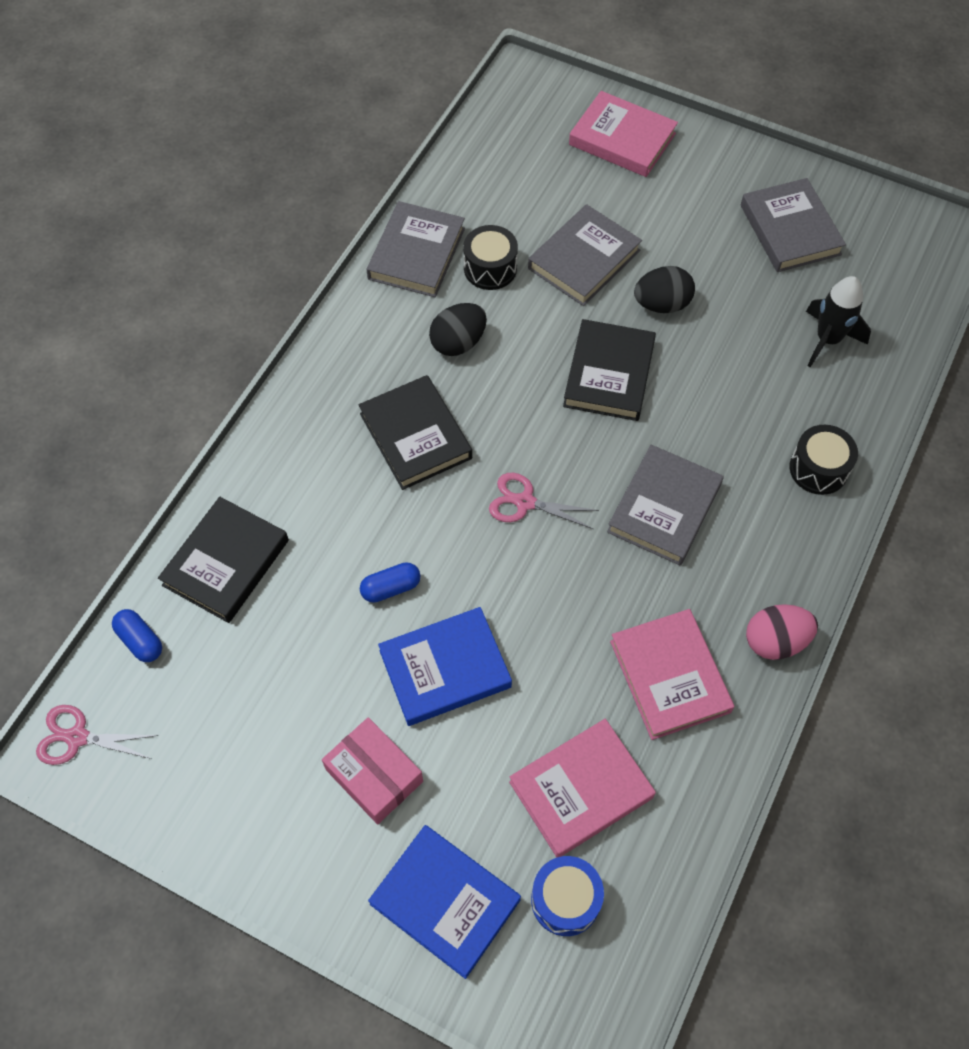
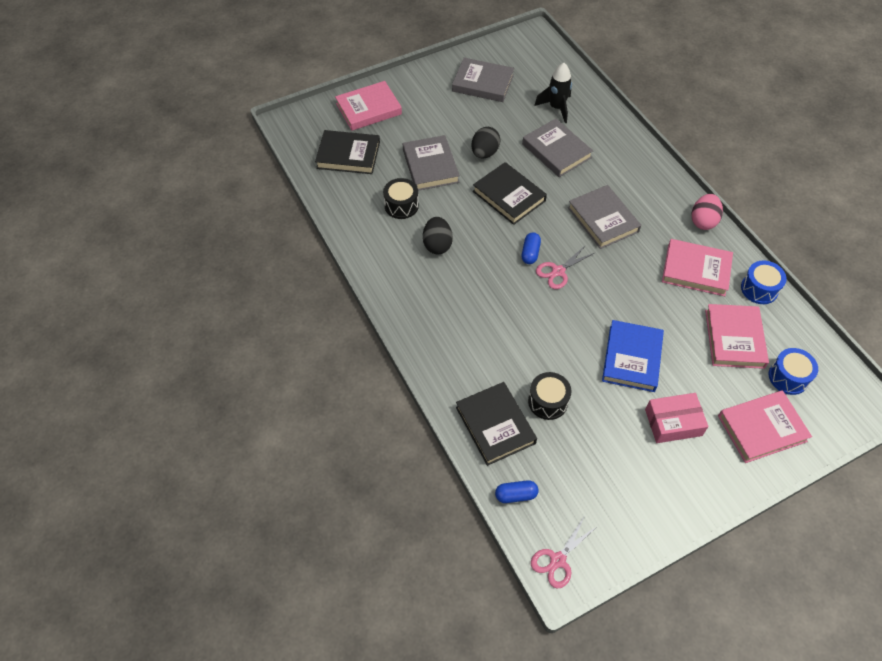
camera: 55 degrees left, 5 degrees down
(391, 588) = (567, 356): blue capsule -> blue capsule (530, 253)
(415, 436) = (481, 295): black book -> black book (348, 155)
(416, 253) = (362, 231): grey book -> grey book (556, 151)
(445, 902) = (762, 428): blue book -> pink book
(704, 783) = (759, 289): none -> blue drum
(818, 469) = (624, 153): black drum -> black drum (548, 401)

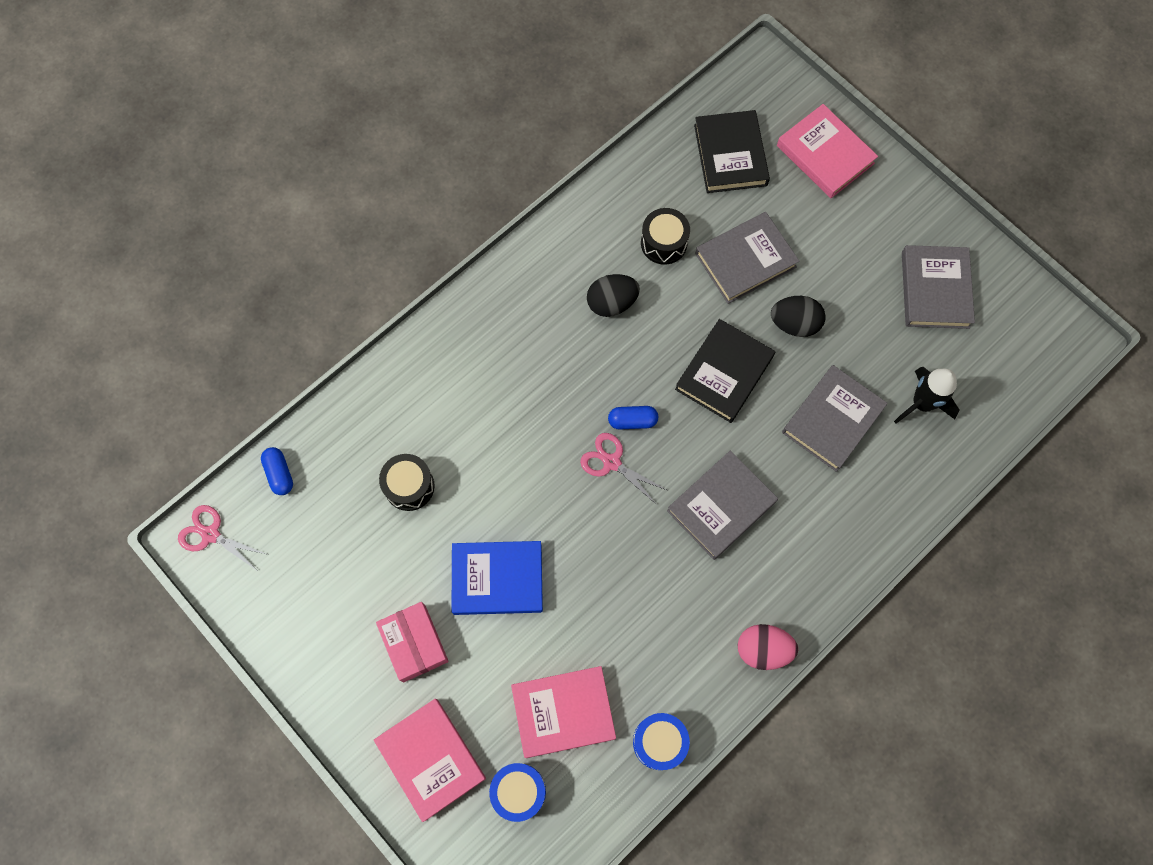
camera: 75 degrees right, 15 degrees up
(495, 425) = (363, 432): black book -> none
(696, 270) = (667, 648): pink book -> none

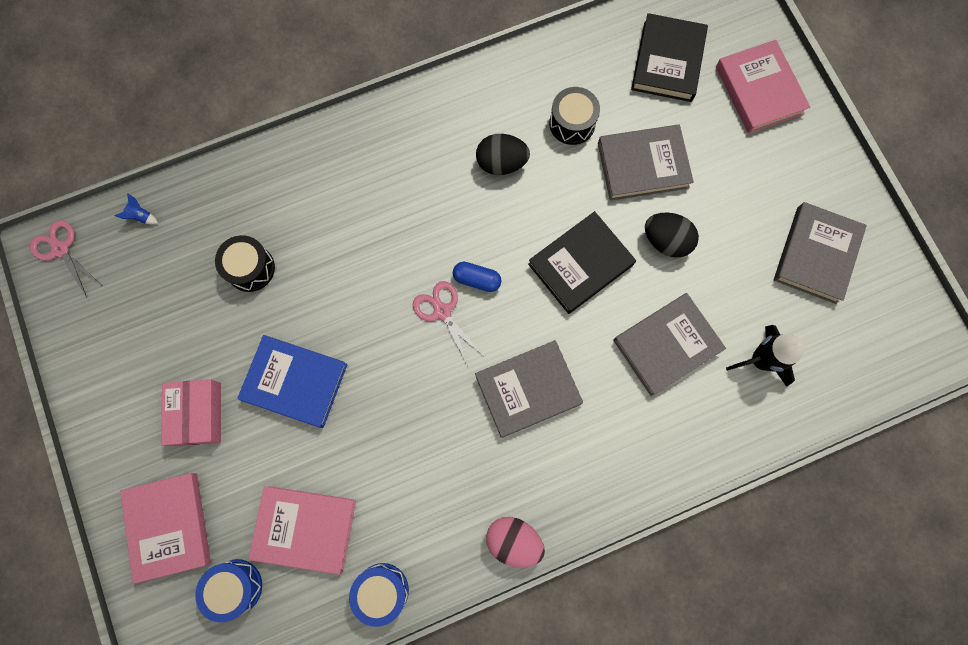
camera: 20 degrees right, 5 degrees up
(279, 474) = (141, 216): blue capsule -> blue rocket

